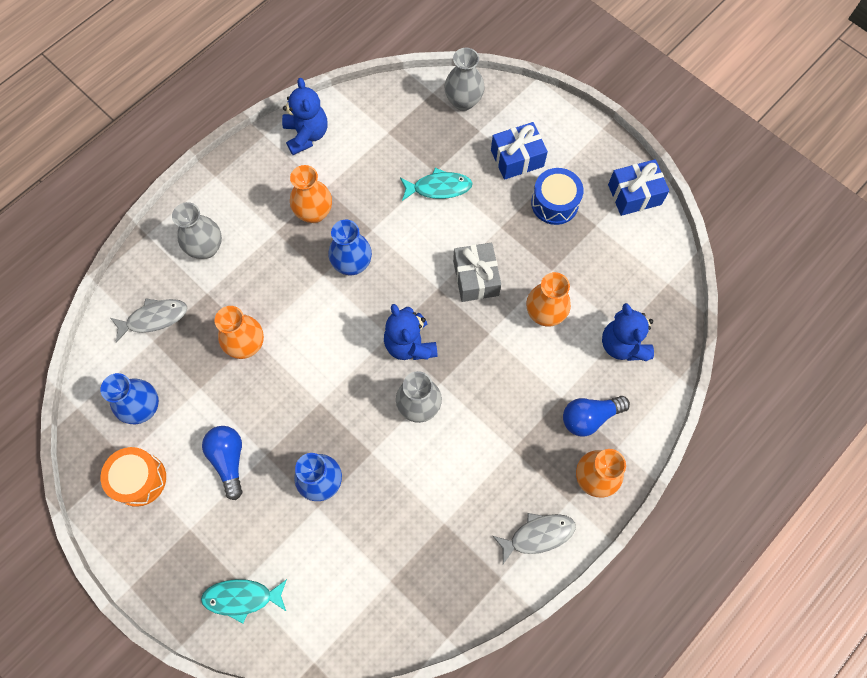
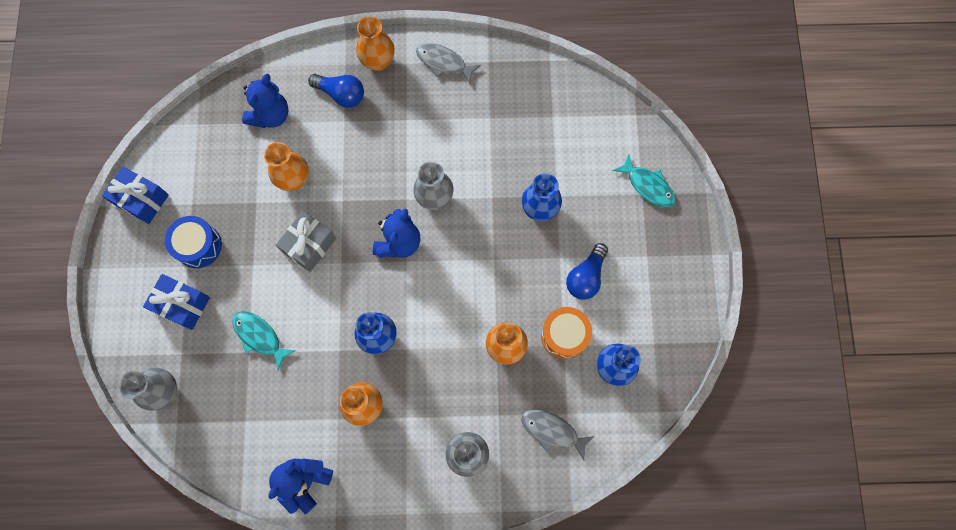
camera: 135 degrees left, 5 degrees up
(139, 479) = (654, 318): orange drum -> orange drum (564, 335)

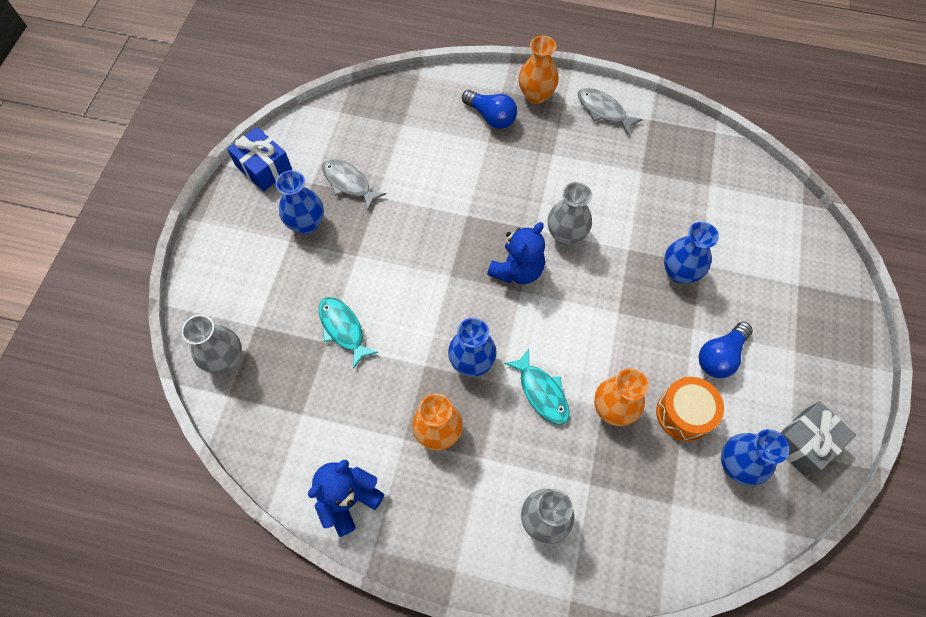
camera: 15 degrees right, 10 degrees down
(182, 304) = (272, 277): blue gift -> none
(198, 246) = (306, 224): blue drum -> blue vase
(270, 115) = (415, 120): blue teddy bear -> none
(294, 179) = (422, 183): orange vase -> none
(309, 245) = (421, 250): grey gift -> grey gift (804, 443)
(552, 431) = (651, 520): grey fish -> grey fish (349, 183)
(648, 186) = (806, 278): turquoise fish -> turquoise fish (541, 392)

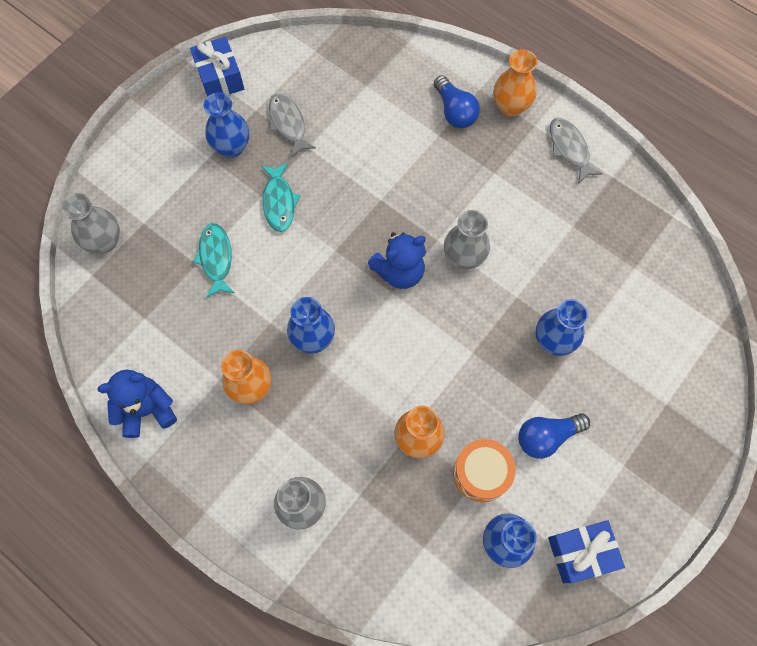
camera: 25 degrees right, 5 degrees up
(541, 392) = (361, 394): turquoise fish -> turquoise fish (279, 202)
(804, 443) = (580, 553): grey gift -> blue gift

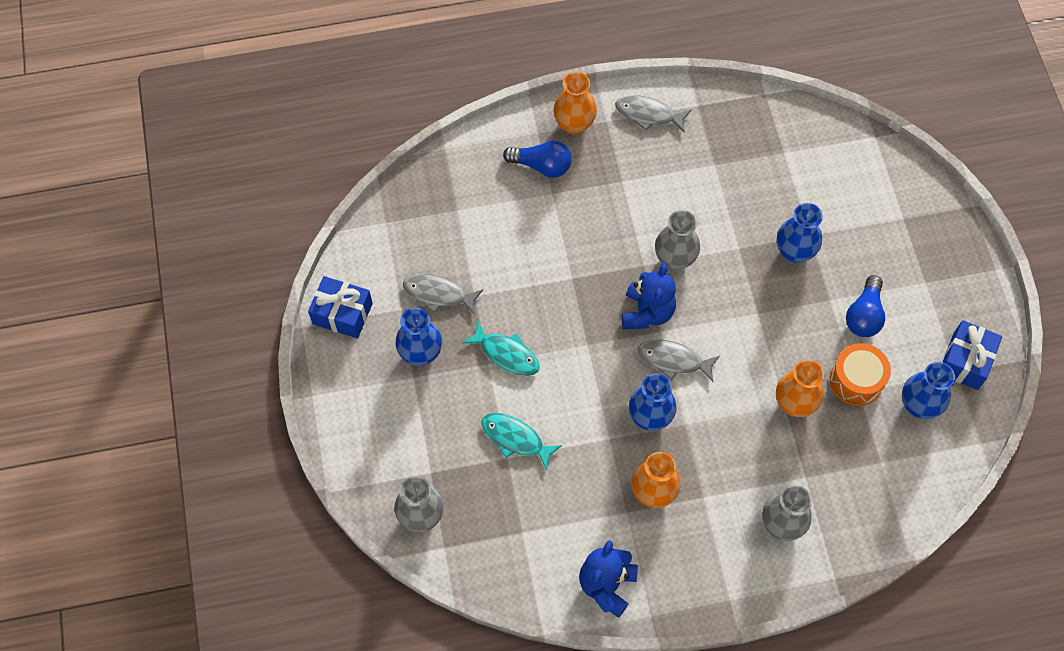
camera: 50 degrees left, 5 degrees down
(375, 320) = (673, 360): none -> grey fish

